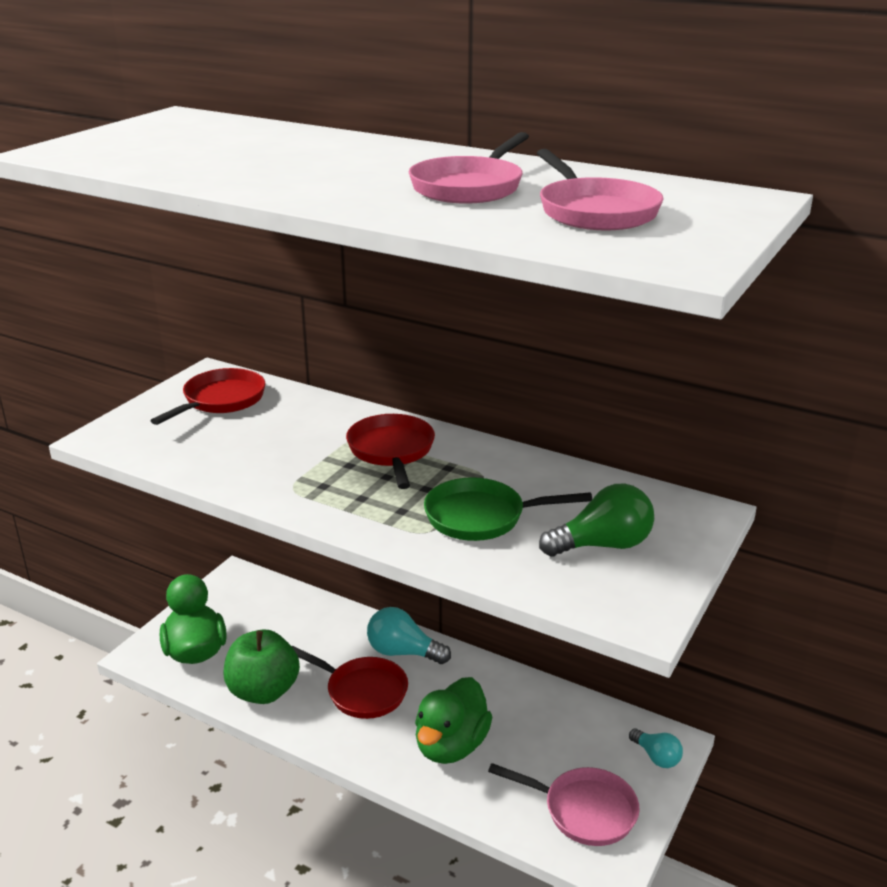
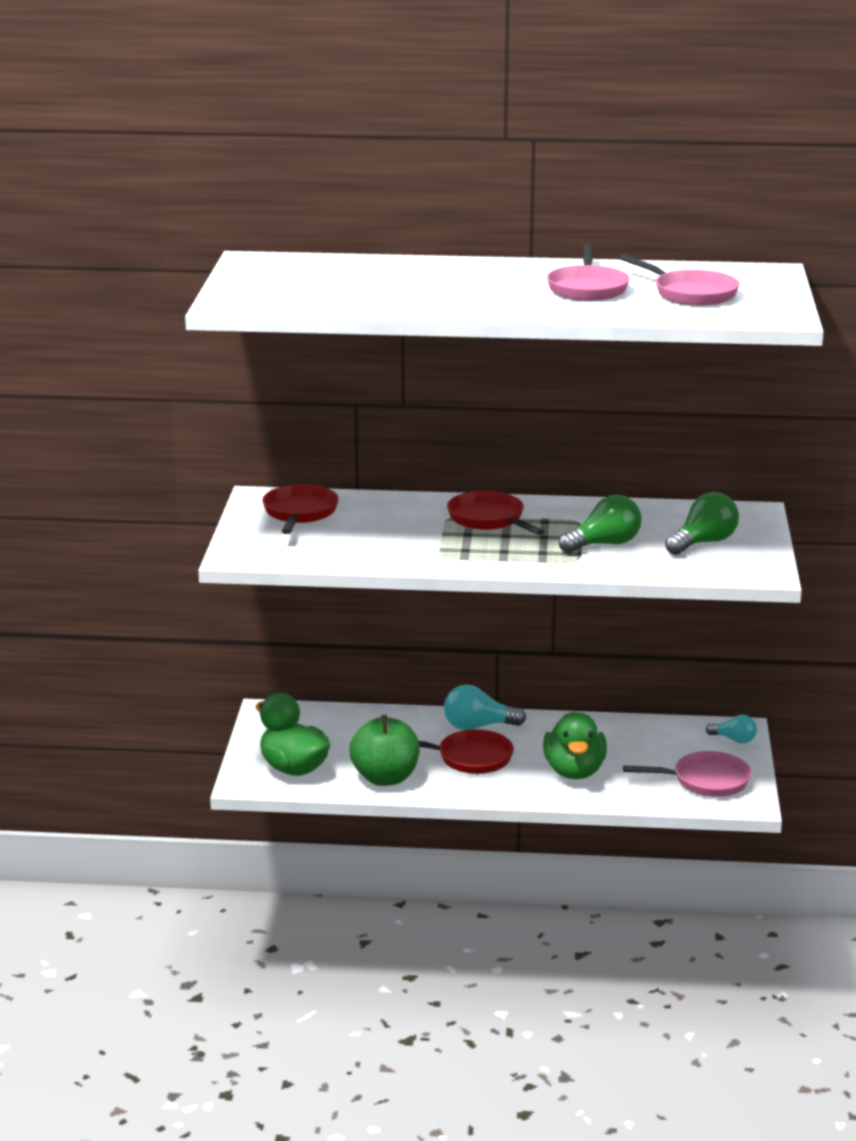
camera: 25 degrees left, 5 degrees down
(481, 517) = (604, 544): green pan -> green light bulb

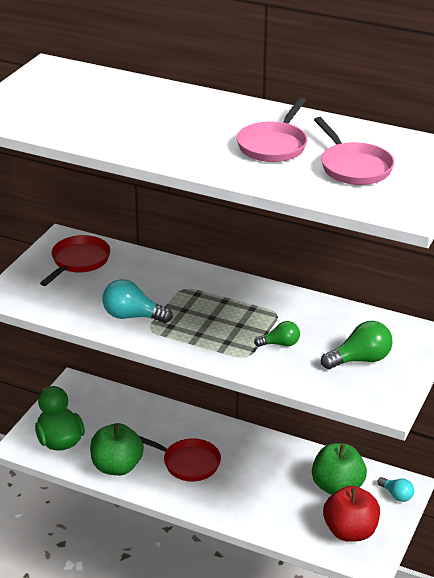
camera: 20 degrees right, 10 degrees up
(478, 726) = (212, 434): turquoise light bulb -> turquoise light bulb (132, 316)
(489, 519) = (211, 297): red pan -> none
(574, 771) = (256, 496): green duck -> none
(604, 544) = (280, 344): green light bulb -> green light bulb, size x0.62
(662, 745) = (337, 487): none -> green apple
(706, 781) = (350, 531): pink pan -> red apple

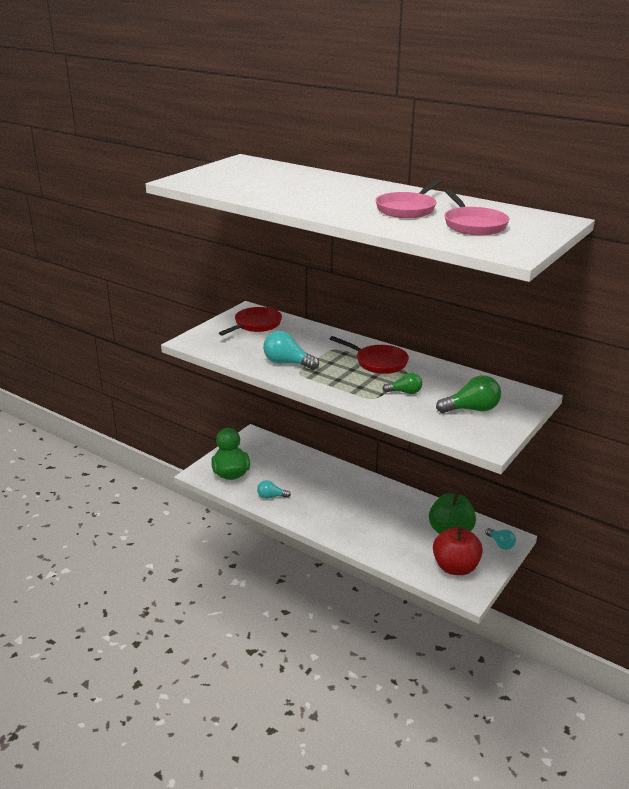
camera: 10 degrees right, 5 degrees down
(117, 467) = (271, 497): green apple -> turquoise light bulb
(188, 463) = (329, 500): red pan -> red pan (378, 362)

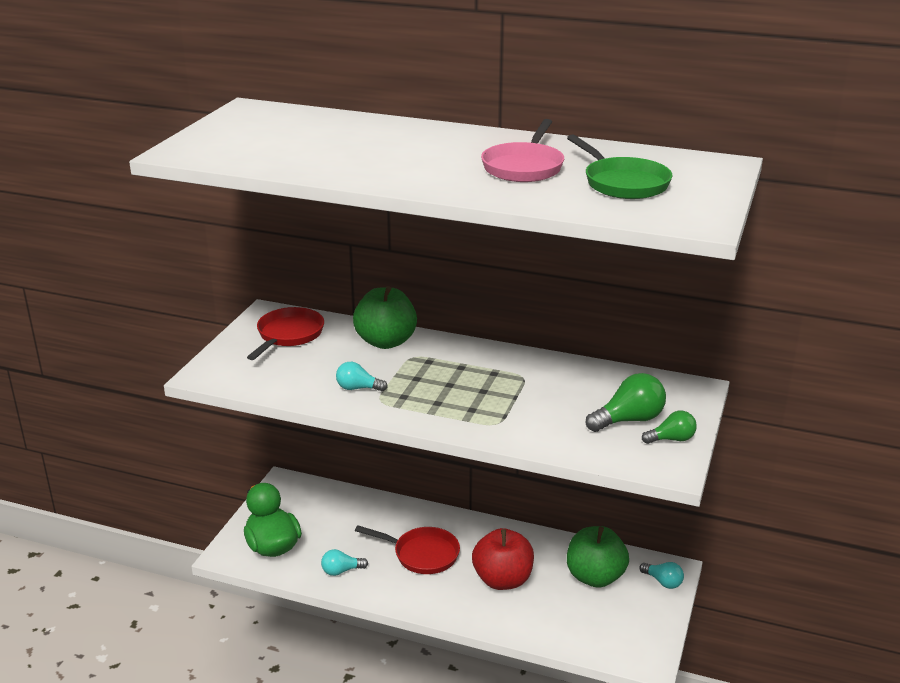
camera: 15 degrees left, 0 degrees up
(287, 363) = (358, 388): turquoise light bulb -> turquoise light bulb, size x0.62
(320, 337) = (386, 342): none -> green apple
(378, 362) = (480, 369): red pan -> red pan (422, 554)
(405, 392) = (533, 408): green light bulb -> green light bulb (671, 439)
(455, 567) = (619, 626): red apple -> red apple (502, 580)
(473, 225) = (623, 183): pink pan -> green pan

